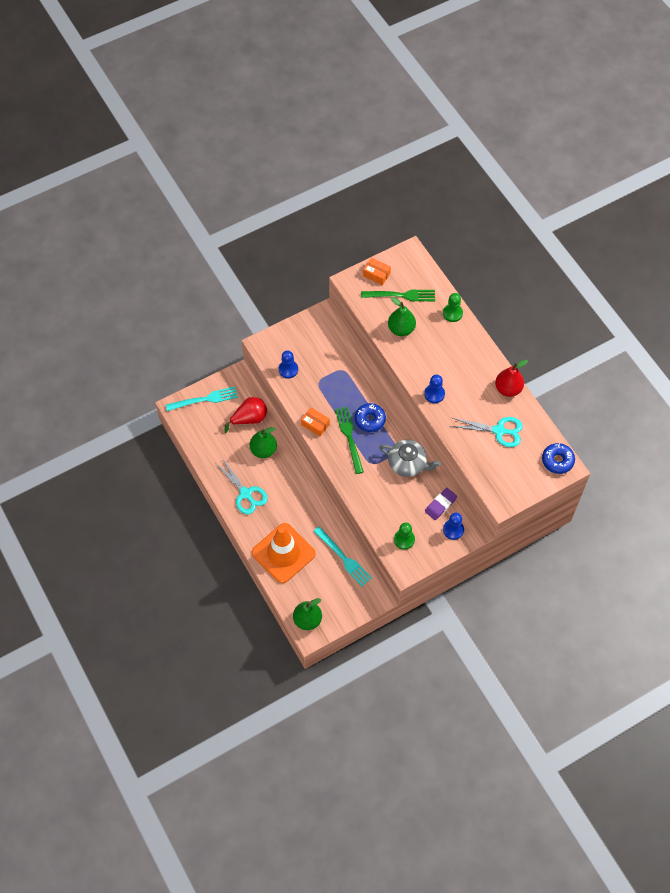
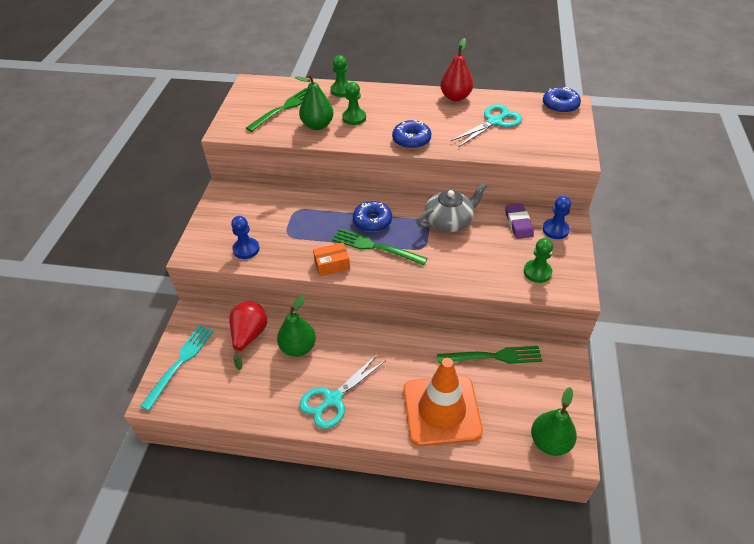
camera: 50 degrees left, 15 degrees down
(245, 494) = (333, 399): turquoise scissors -> turquoise scissors turned 135 degrees clockwise
(344, 558) = (494, 356): turquoise fork -> green fork
(376, 274) = (242, 111): orange box -> none
(428, 344) = (354, 118): none -> green pawn
(434, 394) = (411, 140): blue pawn -> blue donut

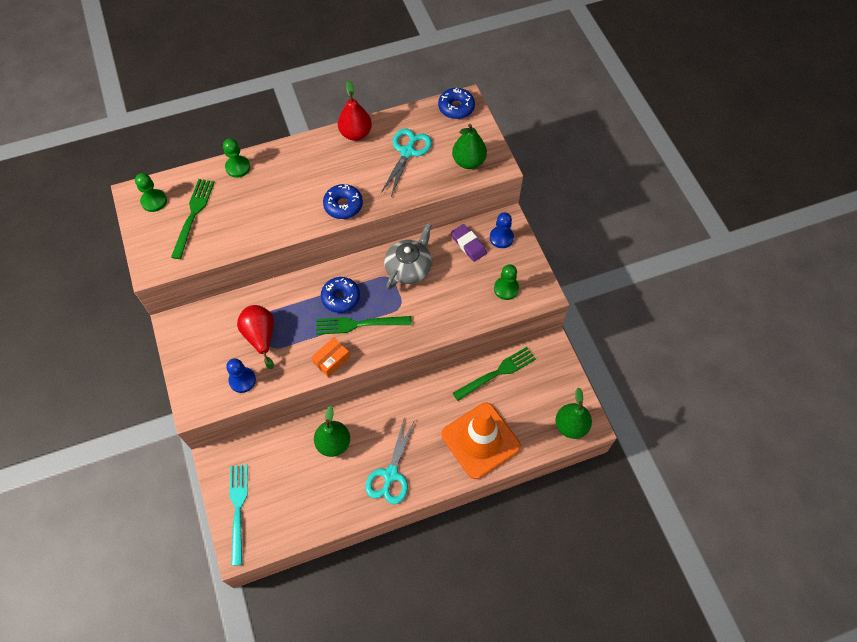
camera: 30 degrees left, 15 degrees up
(249, 336) = (283, 454): red pear -> red pear (261, 337)
(317, 125) = (242, 223): green pear -> green pear (468, 161)
(354, 118) = (272, 199): green pawn -> green pawn (154, 201)

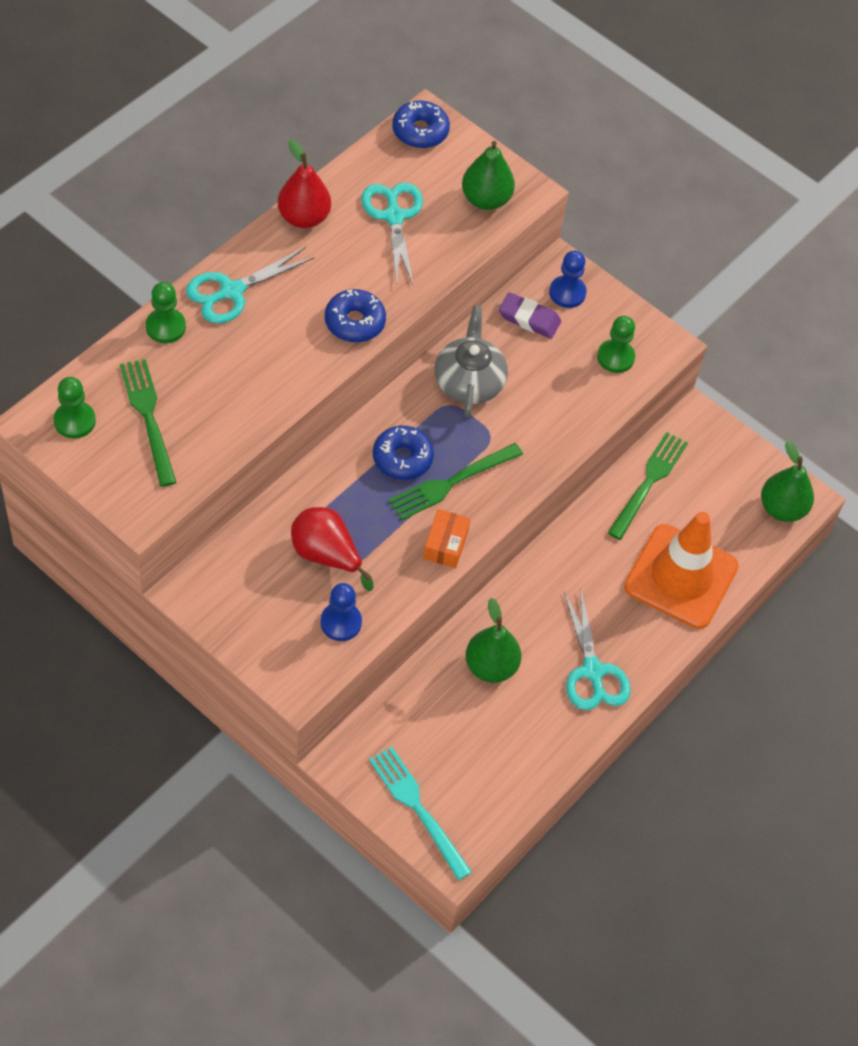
camera: 35 degrees left, 5 degrees down
(287, 161) = (231, 291): none -> turquoise scissors

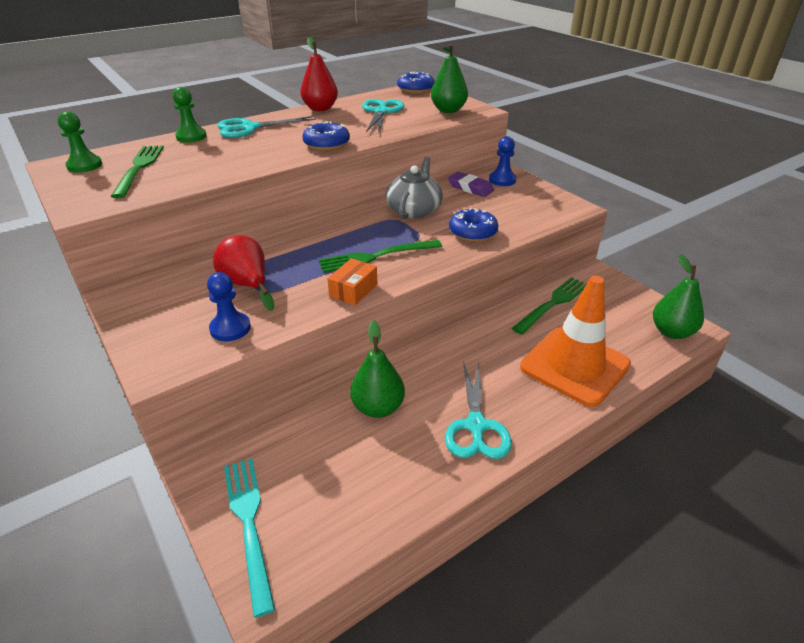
camera: 20 degrees right, 20 degrees down
(402, 458) = (343, 240): blue donut -> blue donut (472, 232)
(615, 357) = (532, 209): green pawn -> none

